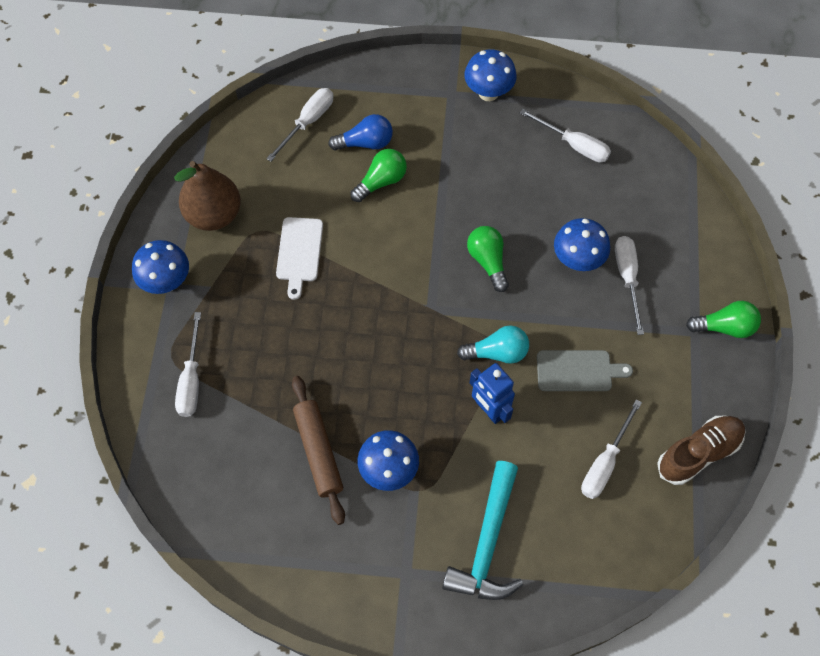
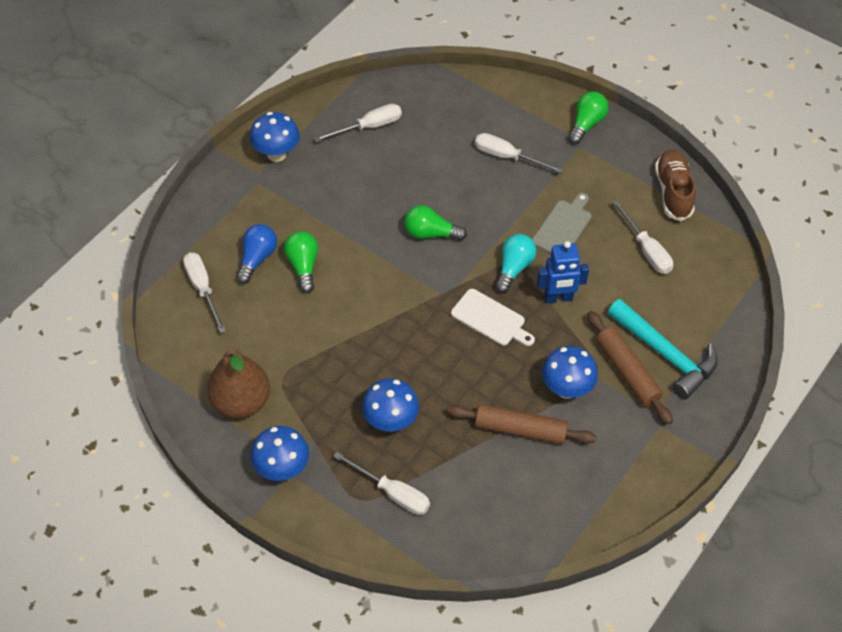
camera: 60 degrees left, 10 degrees down
(299, 253) = (327, 356): white cutting board -> white cutting board (490, 319)
(443, 516) = (627, 372): none -> brown rolling pin
(577, 260) = (471, 178): blue mushroom -> blue mushroom (390, 422)

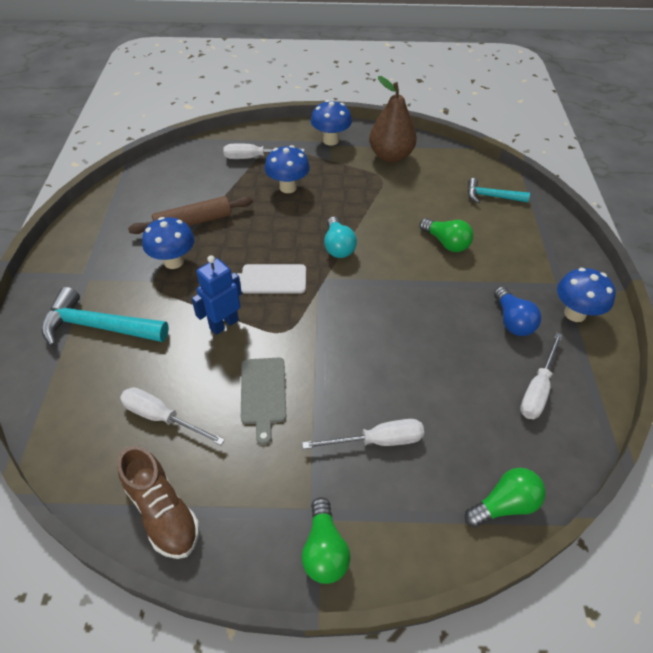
camera: 145 degrees right, 5 degrees down
(203, 289) = (491, 196): white screwdriver -> turquoise hammer
(257, 258) = (483, 231): blue light bulb -> blue light bulb (512, 321)
(431, 233) = (378, 319): green light bulb -> green light bulb (504, 505)
(514, 268) = (281, 328): turquoise light bulb -> turquoise light bulb (338, 246)
(627, 372) = (128, 296): brown rolling pin -> none

